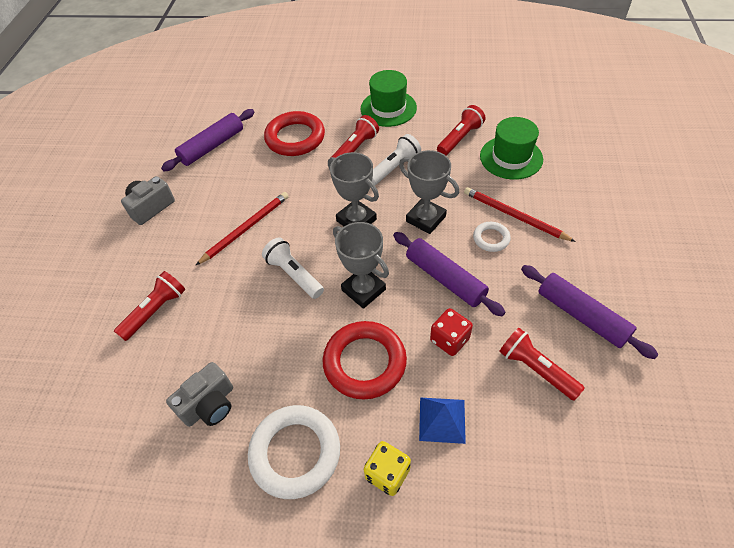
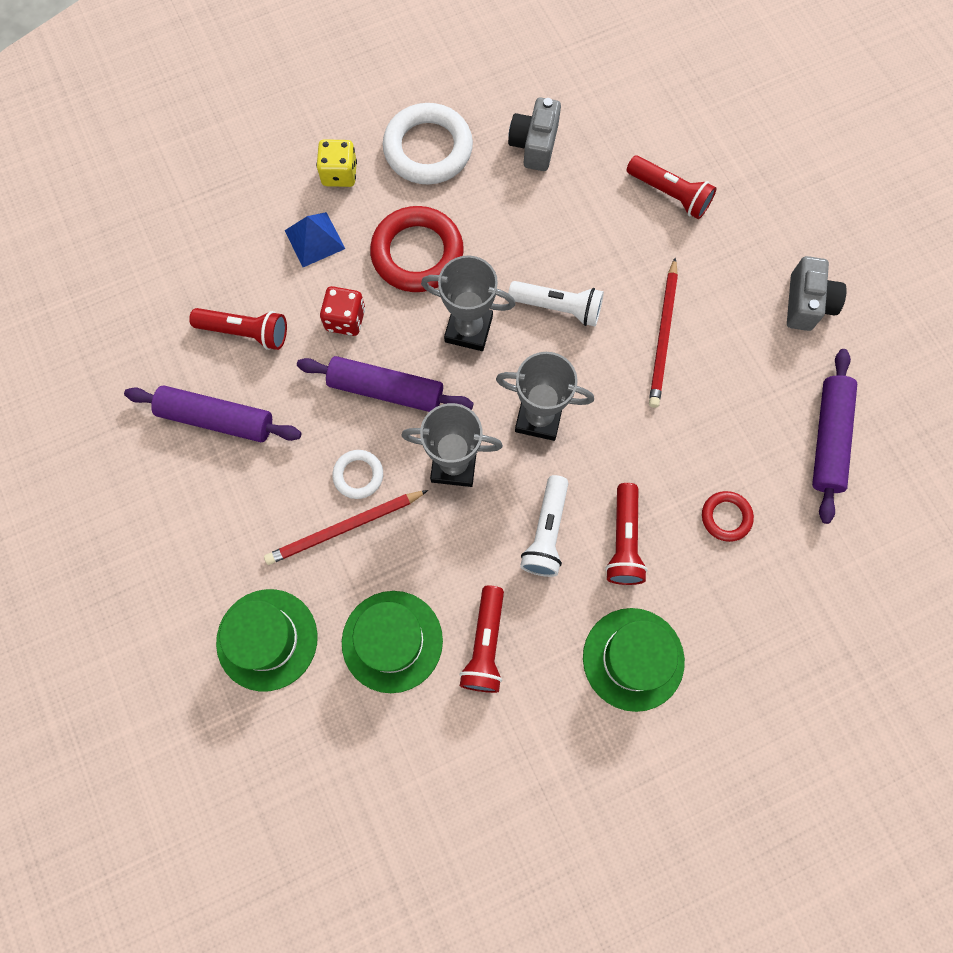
camera: 145 degrees right, 20 degrees up
(155, 311) = (669, 194): red flashlight -> red flashlight turned 60 degrees counterclockwise
(295, 138) = (726, 517): red ring -> red ring, size x0.51
(514, 216) = (344, 528): red pencil -> red pencil turned 150 degrees clockwise
(587, 184) = (267, 639): none -> green hat

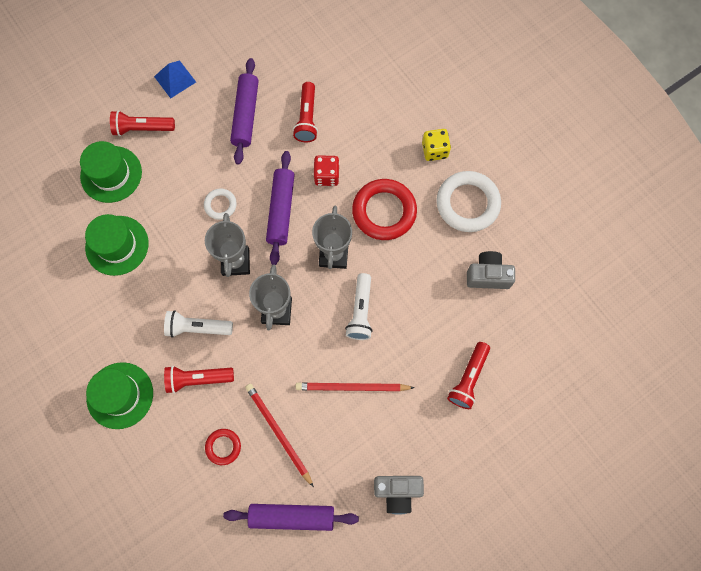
camera: 80 degrees right, 0 degrees up
(315, 239) = (381, 145): blue pyramid -> blue pyramid (175, 79)
(344, 528) = (185, 203): red pencil -> red pencil (278, 432)
(485, 644) = (120, 301): red flashlight -> red flashlight (142, 128)

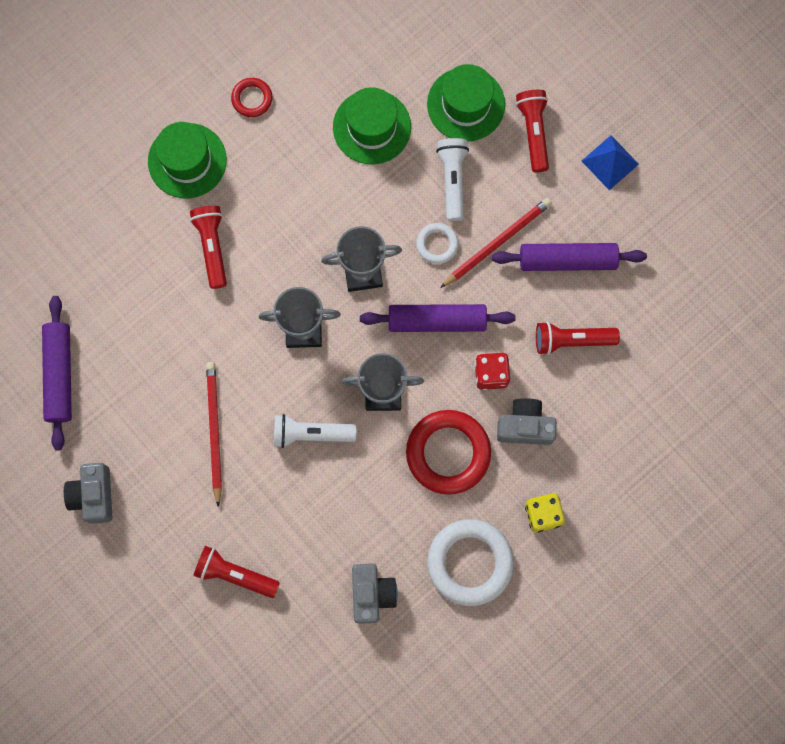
camera: 85 degrees right, 5 degrees up
(197, 328) = (275, 238): white flashlight -> white flashlight (452, 180)
(223, 447) = (134, 287): red ring -> red ring (252, 99)
(278, 432) = (154, 348): red pencil -> red pencil (497, 242)
(368, 156) = (525, 426): none -> grey camera

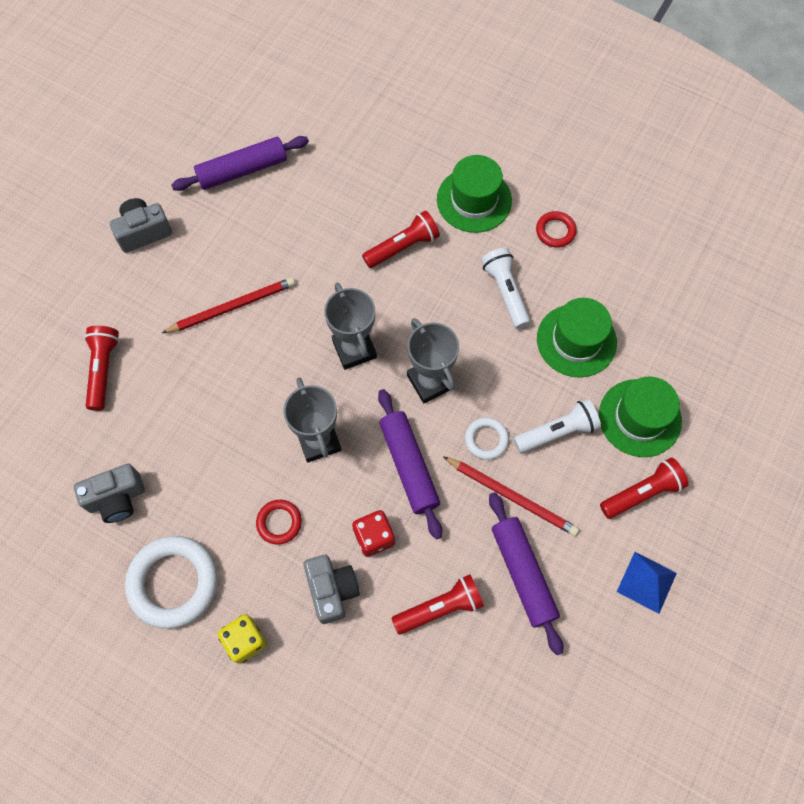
camera: 70 degrees right, 10 degrees down
(311, 433) = (257, 389): white flashlight -> white flashlight (505, 292)
(448, 453) = (279, 522): red ring -> red ring, size x0.51
(572, 340) = (440, 608): red flashlight -> red flashlight turned 90 degrees clockwise

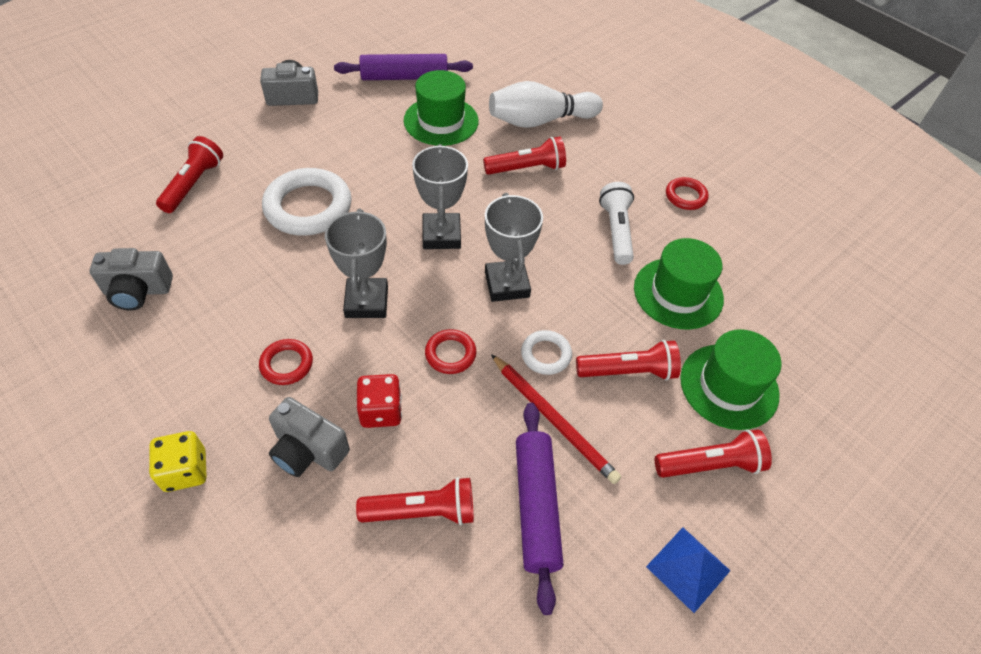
camera: 15 degrees right, 15 degrees down
(173, 583) = (145, 386): white ring -> white ring (308, 207)
(232, 307) = (341, 170): red pencil -> none
(332, 590) = (308, 450): grey camera -> grey camera turned 120 degrees clockwise
(394, 183) = (540, 121): none -> white bowling pin
(409, 466) = (450, 354): purple rolling pin -> red ring
(474, 200) = (611, 152): green hat -> green hat (441, 121)
(557, 432) = (628, 371): white flashlight -> red flashlight

